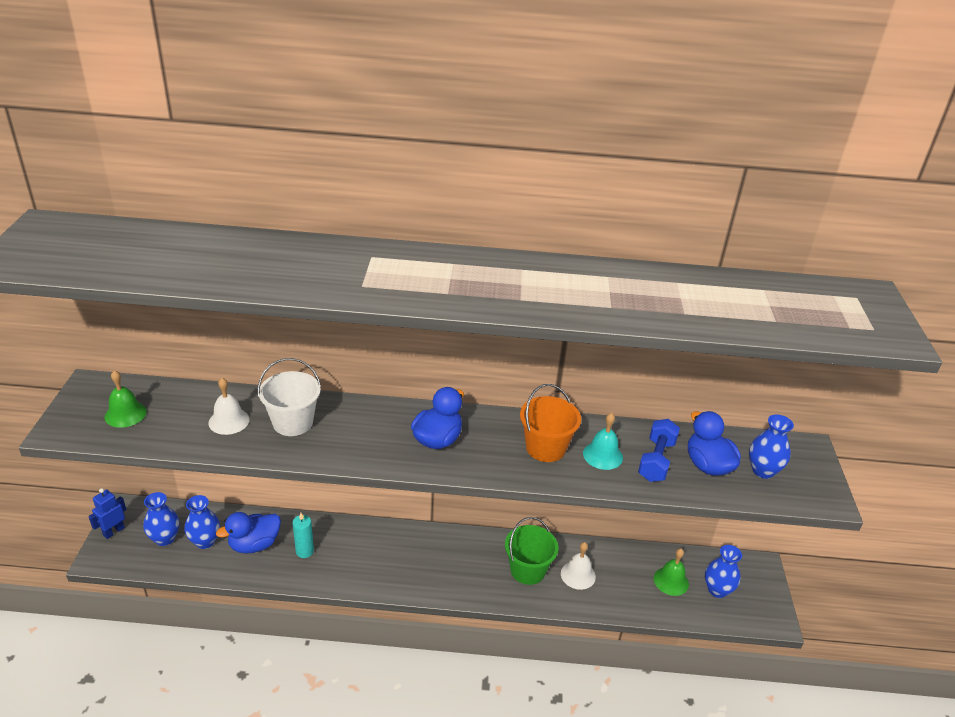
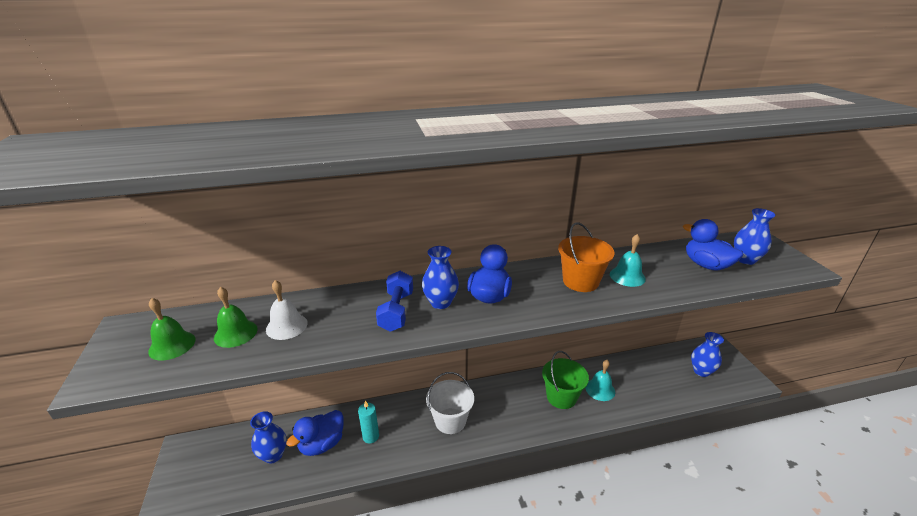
camera: 15 degrees left, 5 degrees down
(113, 531) = (176, 473): blue robot -> none
(165, 538) = (232, 464): blue vase -> blue vase (440, 302)
(293, 422) = (351, 313): white bucket -> white bucket (450, 421)
(578, 575) = (600, 389): white bell -> turquoise bell
(656, 460) = (668, 270): blue dumbbell -> blue dumbbell (396, 311)
(671, 581) = (667, 374): green bell -> green bell (235, 333)

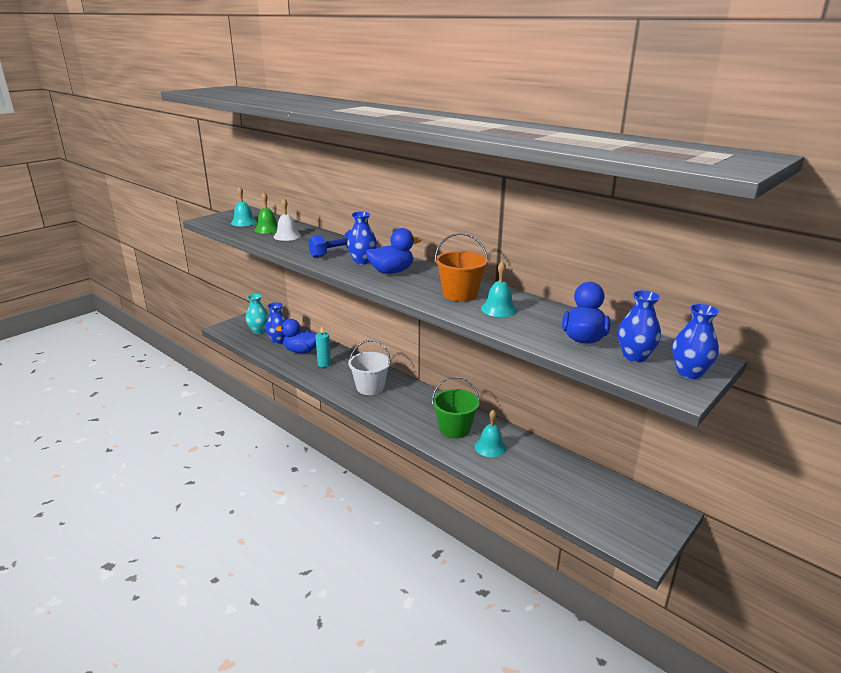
camera: 55 degrees right, 5 degrees down
(172, 345) = (244, 222): green bell -> turquoise bell
(225, 465) = (258, 331): none -> turquoise vase
(701, 371) = (605, 507): blue vase -> blue vase (689, 373)

